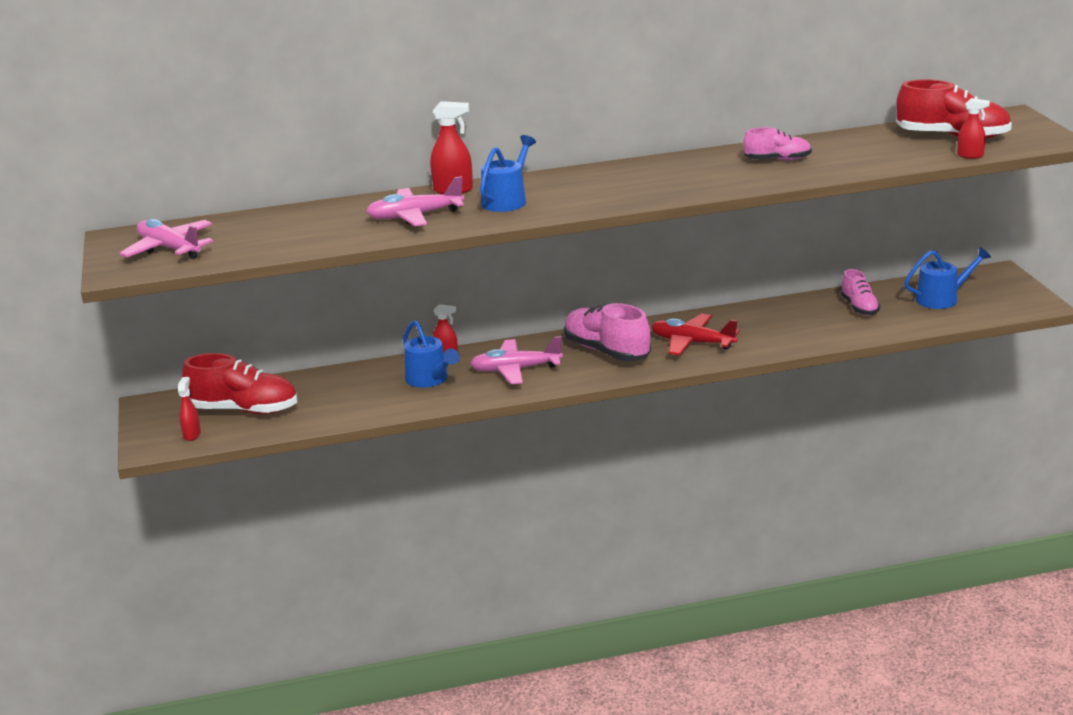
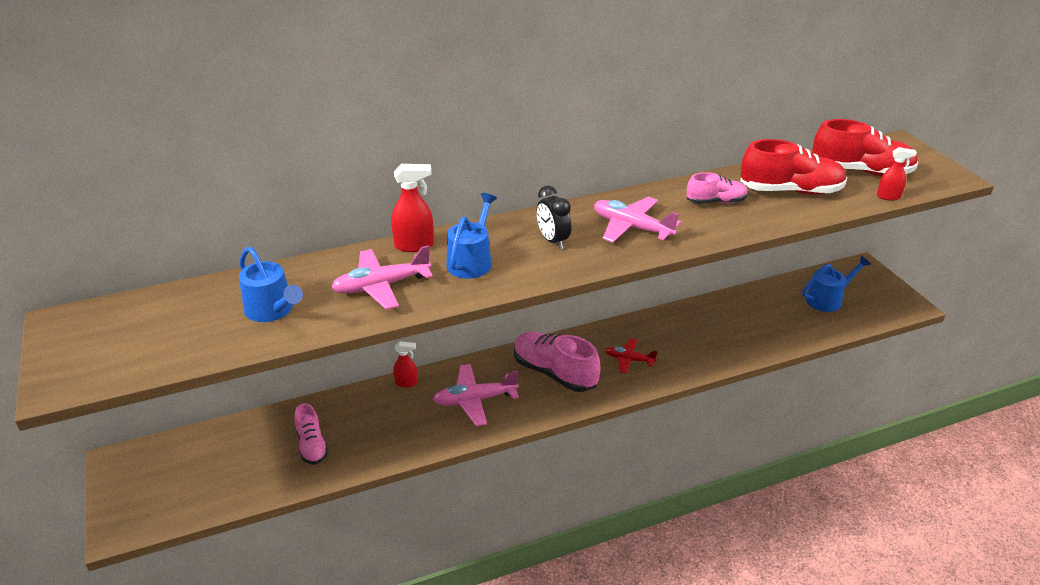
camera: 10 degrees left, 10 degrees up
(169, 249) = (119, 342): pink plane -> pink plane (632, 227)
(192, 435) = (163, 506): red spray bottle -> none
(244, 410) = (215, 467): red shoe -> red shoe (790, 191)
(429, 379) = (395, 416): blue watering can -> blue watering can (272, 310)
(593, 187) = (552, 241): none -> black clock
(692, 343) = (629, 360): red plane -> red plane, size x0.64
(859, 307) = (761, 311): pink shoe -> pink shoe (312, 445)

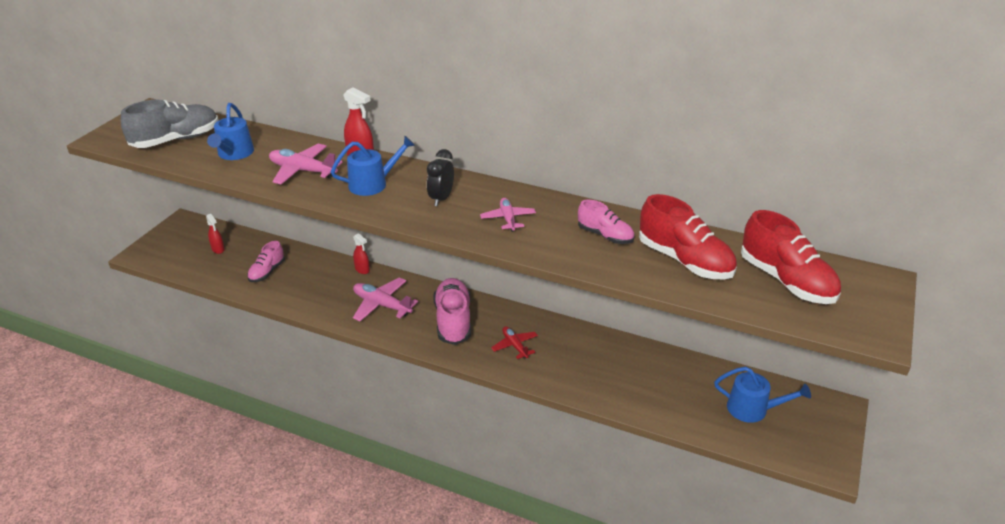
camera: 45 degrees right, 0 degrees up
(168, 334) = (176, 140): none -> grey shoe
(632, 227) = (508, 219): pink plane -> pink plane, size x0.64
(888, 197) = (767, 313): red spray bottle -> red spray bottle (218, 249)

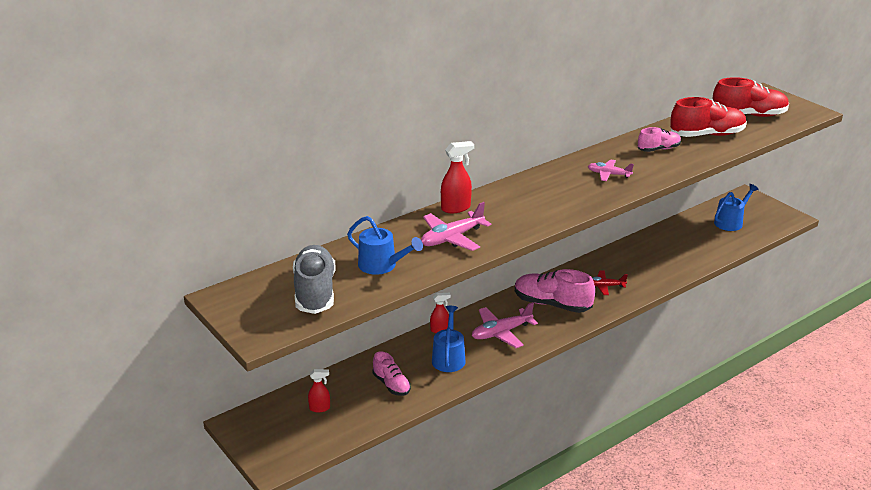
camera: 60 degrees left, 5 degrees down
(373, 184) = (507, 212): blue watering can -> blue watering can (448, 358)
(441, 199) = (557, 191): black clock -> none

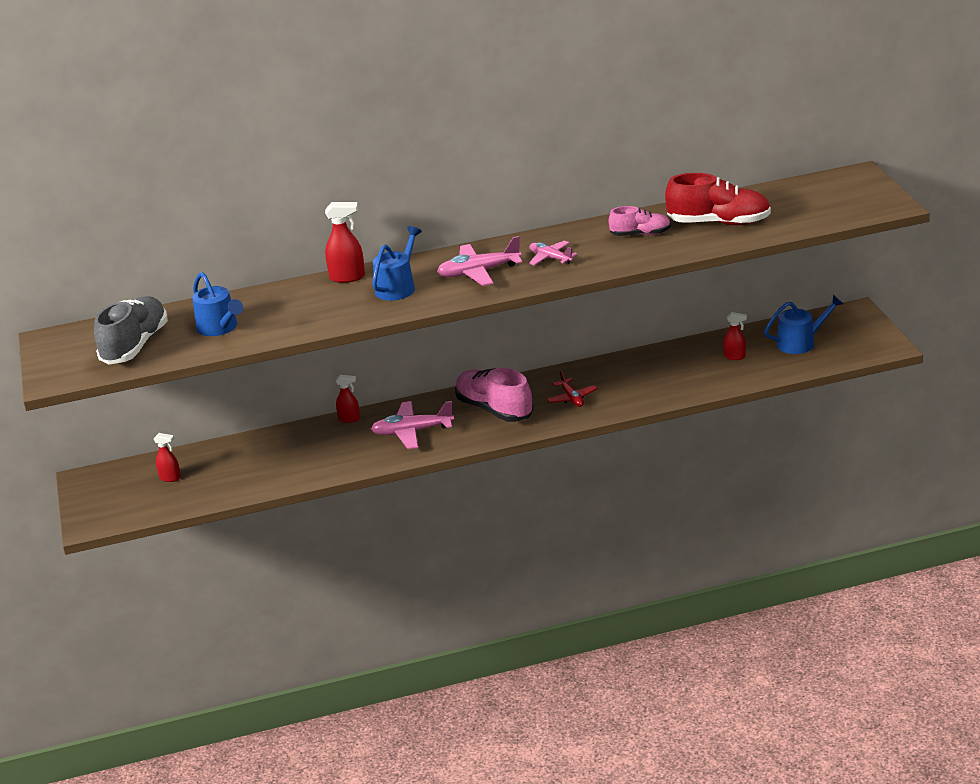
camera: 25 degrees right, 0 degrees up
(391, 385) = (256, 467): pink shoe -> none
(448, 358) = (335, 449): blue watering can -> blue watering can (397, 287)
(452, 238) = (313, 309): pink plane -> pink plane (479, 272)
(604, 286) = (572, 398): red plane -> red plane turned 135 degrees counterclockwise
(695, 238) = (735, 356): none -> red spray bottle
(748, 115) = (800, 203): red shoe -> none

